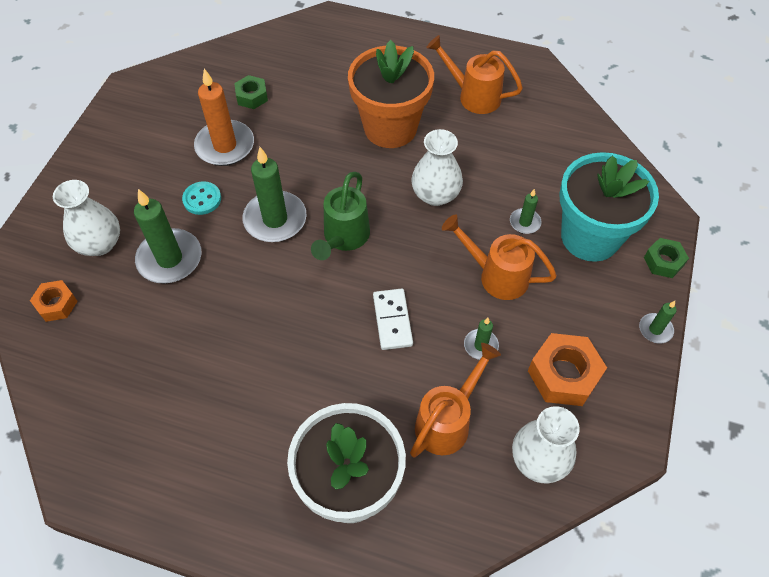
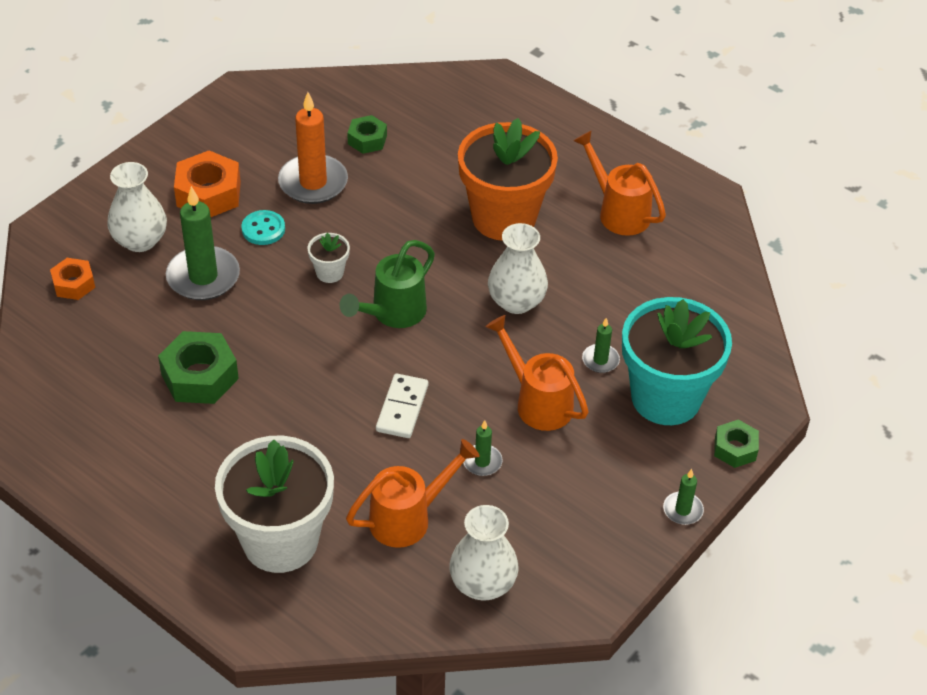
camera: 20 degrees right, 10 degrees down
(207, 353) = (200, 376): none -> green nut
(275, 219) = (329, 272): green candle -> white flower pot
(563, 375) = (555, 518): orange nut -> orange nut (208, 194)

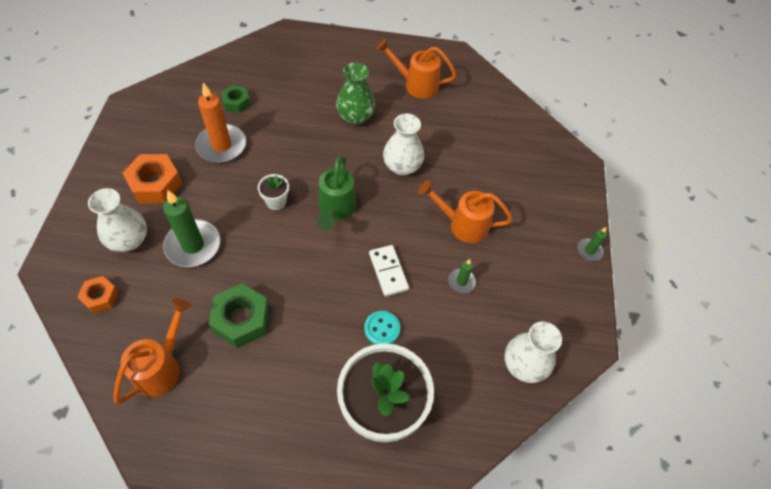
camera: 35 degrees left, 10 degrees up
(263, 229) = (211, 192): turquoise button -> turquoise button (382, 329)
(408, 518) = (448, 346): orange watering can -> orange watering can (161, 367)
(504, 217) = (355, 116): orange flower pot -> green vase
(600, 360) = (475, 180): green candle -> none
(666, 398) = (527, 185): turquoise flower pot -> none
(735, 448) = (585, 198): green nut -> none

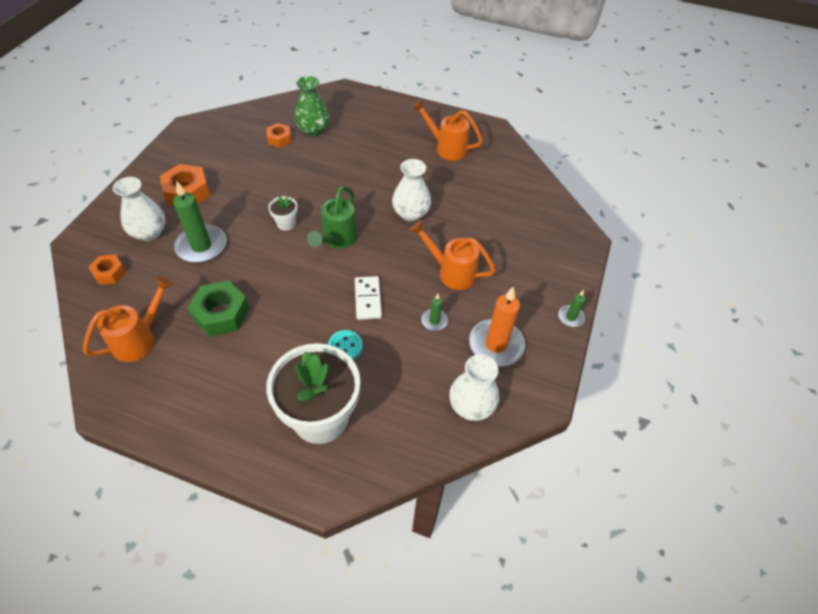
camera: 15 degrees right, 5 degrees down
(221, 145) = (254, 171): orange candle -> orange candle (496, 345)
(236, 102) = (279, 139): green nut -> orange nut
(355, 116) = (381, 166): green vase -> green vase (313, 130)

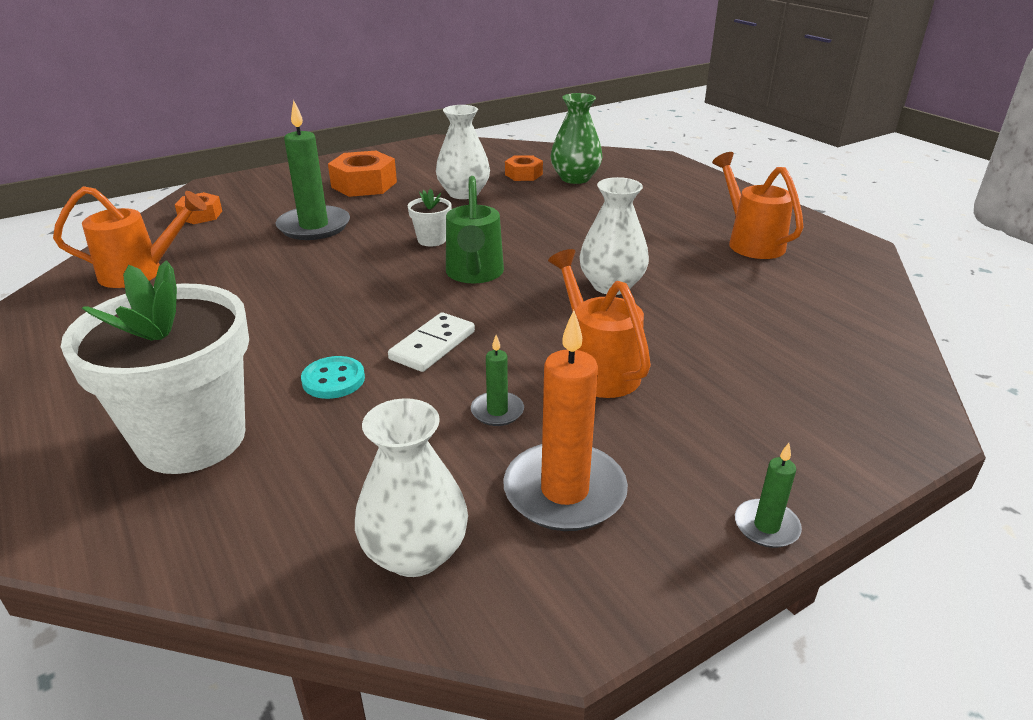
camera: 40 degrees right, 20 degrees down
(149, 232) = (282, 200): white vase -> white vase (463, 193)
(221, 314) = (246, 286): green nut -> none
(337, 239) = (474, 274): green watering can -> green watering can turned 60 degrees counterclockwise

